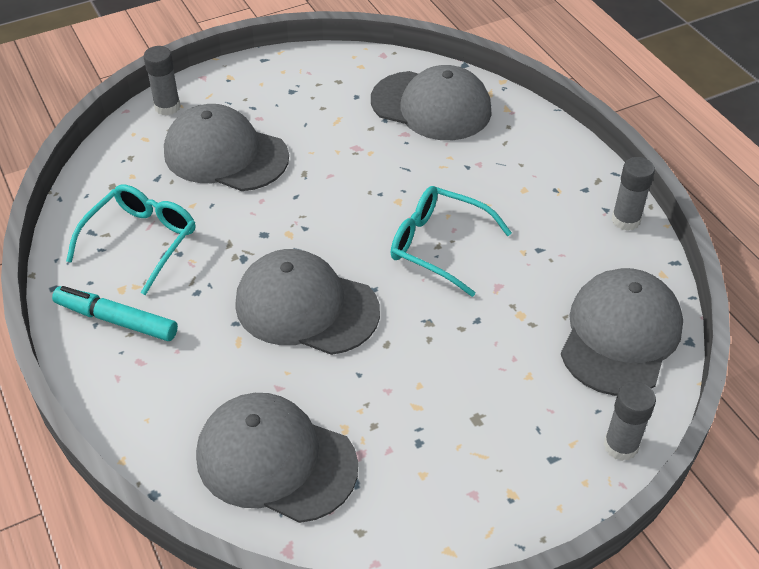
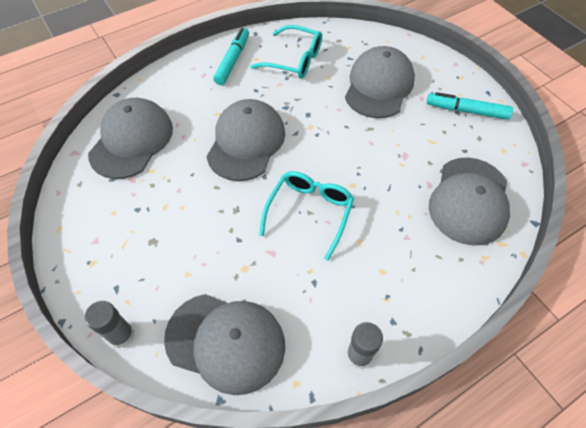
camera: 85 degrees right, 10 degrees up
(167, 107) = (418, 52): grey glue stick -> none
(291, 83) = (466, 111): none -> turquoise marker

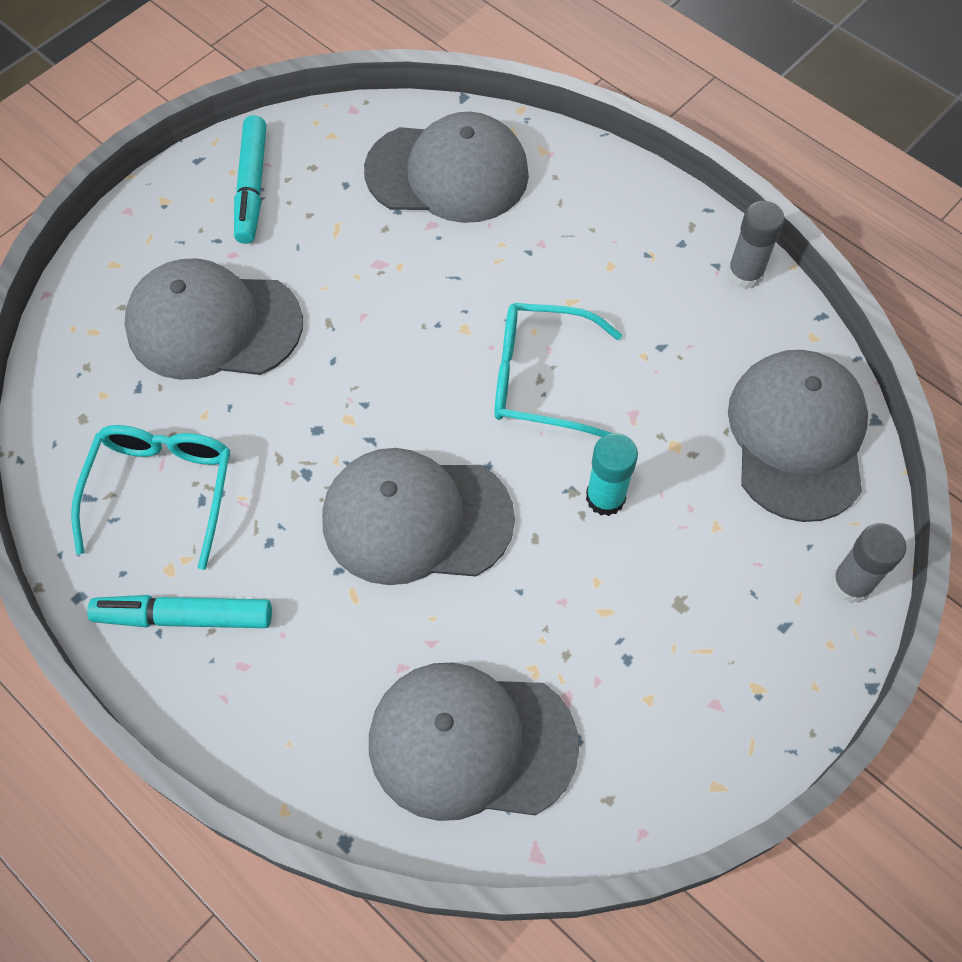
camera: 105 degrees left, 5 degrees up
(226, 224) = (605, 497): none -> turquoise glue stick

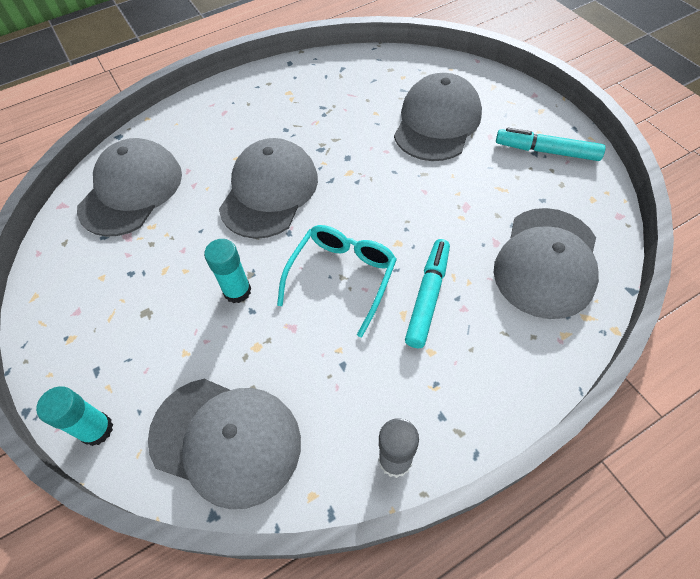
camera: 110 degrees right, 5 degrees down
(162, 489) = (335, 93): turquoise glasses -> none
(184, 617) = (260, 95): turquoise marker -> turquoise marker (428, 296)
(851, 583) = (97, 429): grey glue stick -> turquoise glue stick

